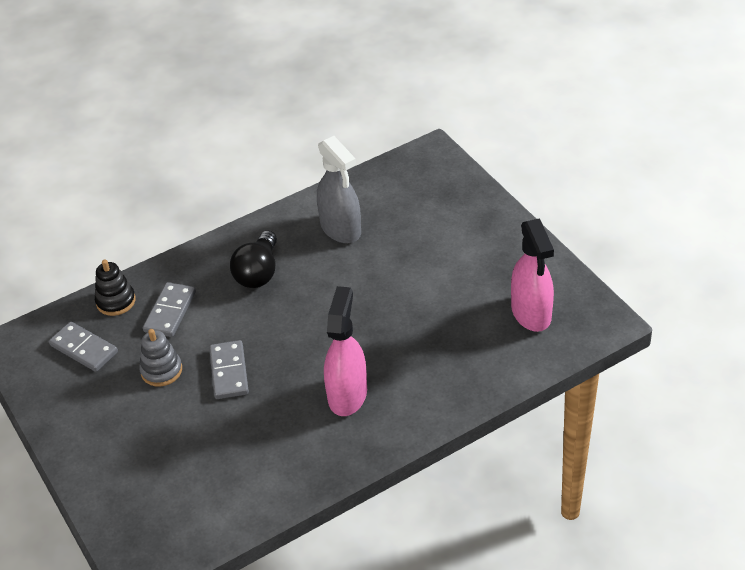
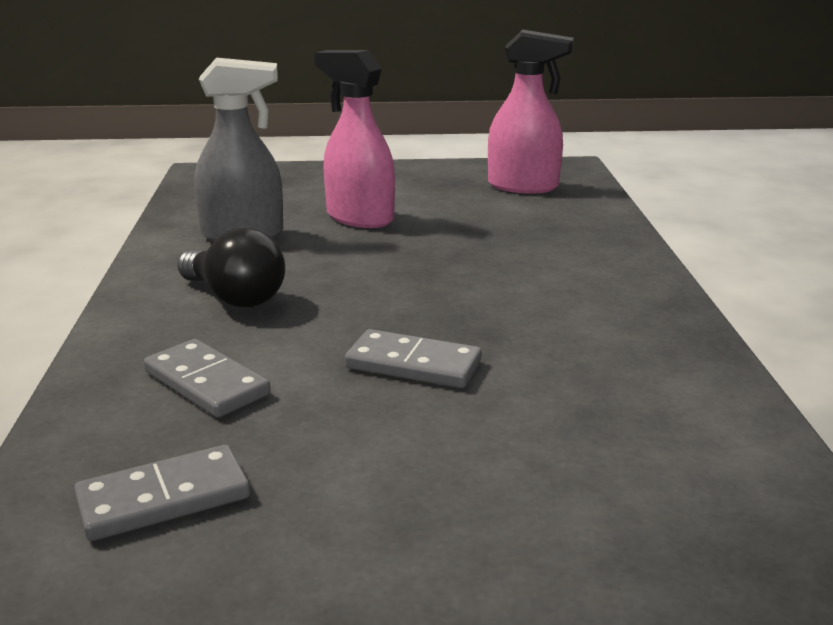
camera: 65 degrees left, 20 degrees down
(116, 301) = (94, 430): black stacking toy -> none
(161, 370) = (336, 423): grey stacking toy -> none
(347, 394) = (553, 295): pink spray bottle -> pink spray bottle (359, 218)

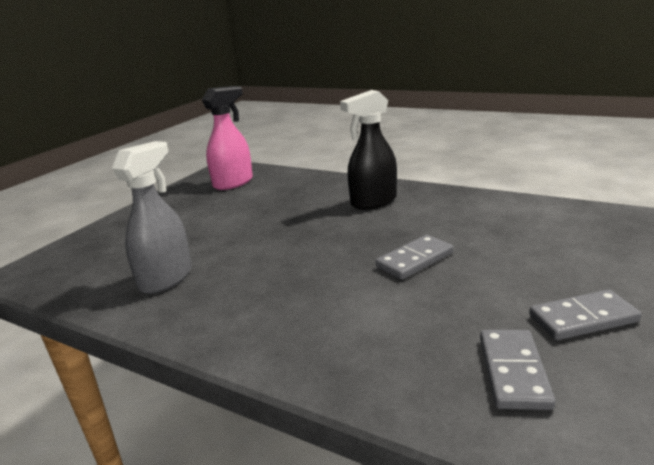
camera: 55 degrees left, 0 degrees up
(207, 383) = (379, 331): grey domino -> grey domino (582, 318)
(235, 297) = (265, 299): black light bulb -> none
(359, 218) = (203, 234): pink spray bottle -> none
(576, 289) = (373, 202): none -> black spray bottle

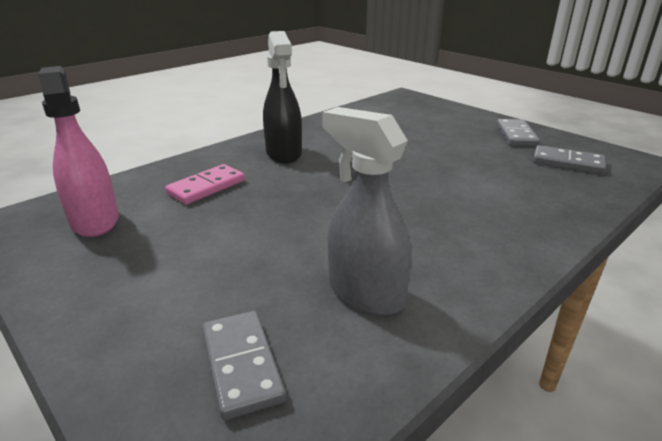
camera: 75 degrees left, 5 degrees up
(292, 195) = (206, 187): none -> pink domino
(414, 260) = (416, 160): grey domino -> grey domino (241, 365)

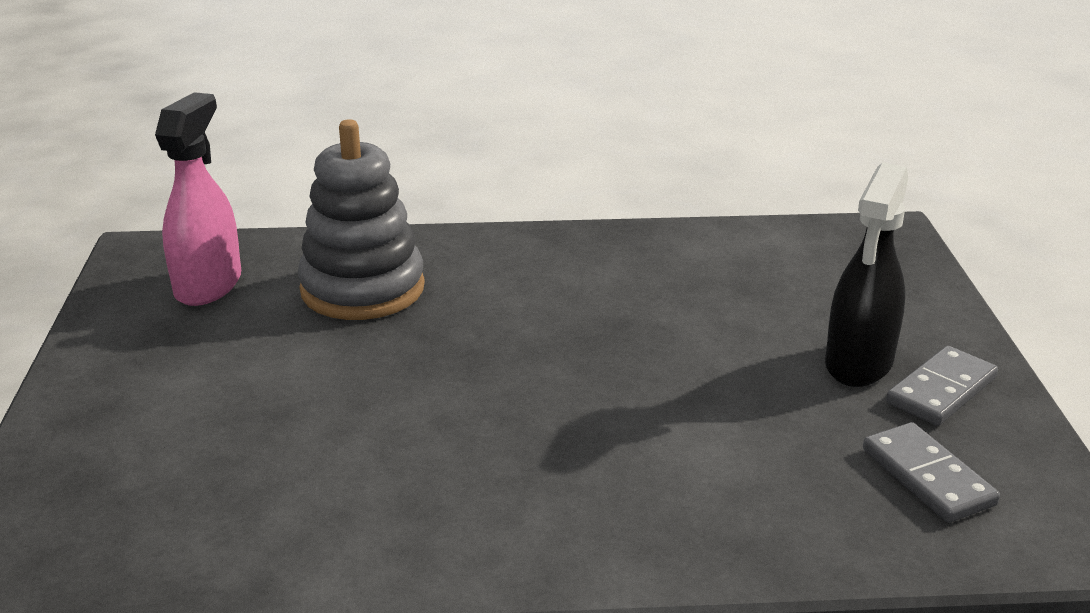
camera: 40 degrees right, 0 degrees up
(206, 187) = (362, 289): pink domino -> grey stacking toy
(241, 365) = (135, 500): grey domino -> none
(284, 154) = (520, 275): black spray bottle -> black spray bottle (858, 363)
(365, 293) = (327, 499): grey spray bottle -> none

